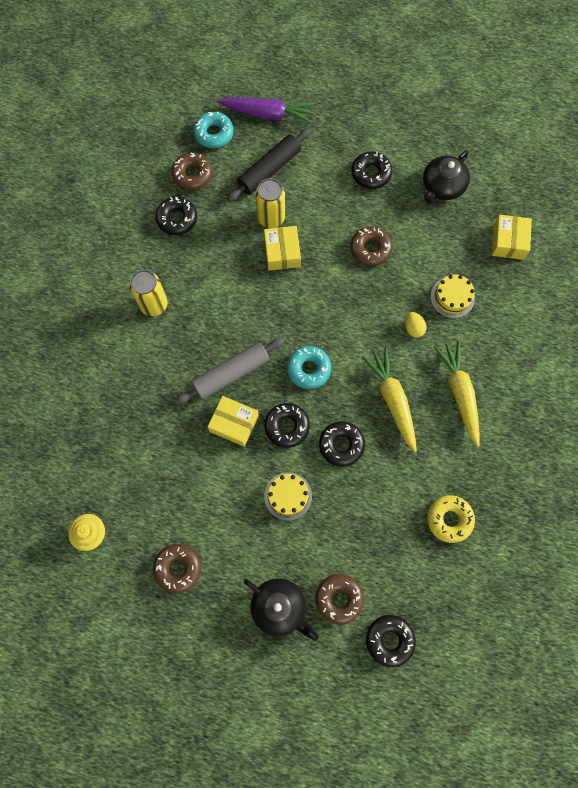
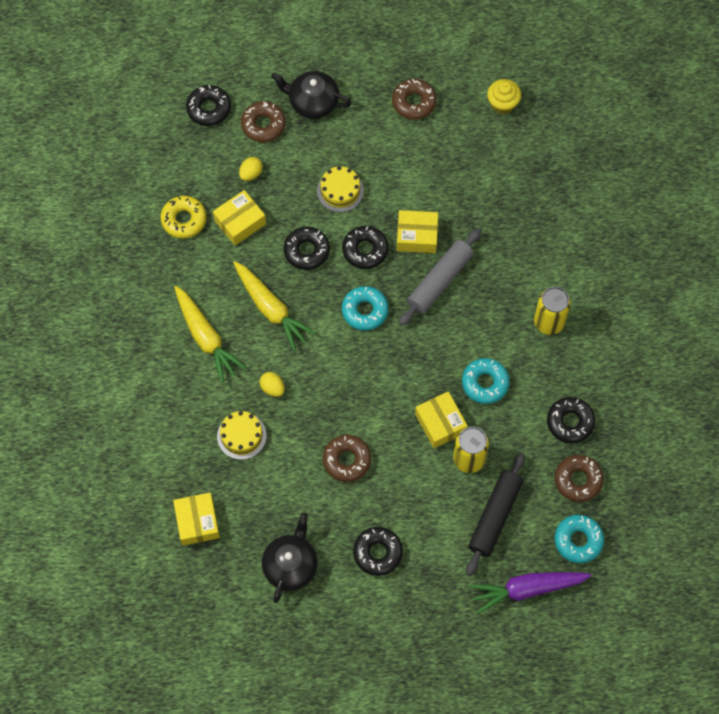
camera: 160 degrees right, 5 degrees down
(231, 272) = (485, 383): none -> turquoise donut
(369, 546) = (251, 174): none -> yellow egg
(395, 497) = (240, 222): none -> yellow box

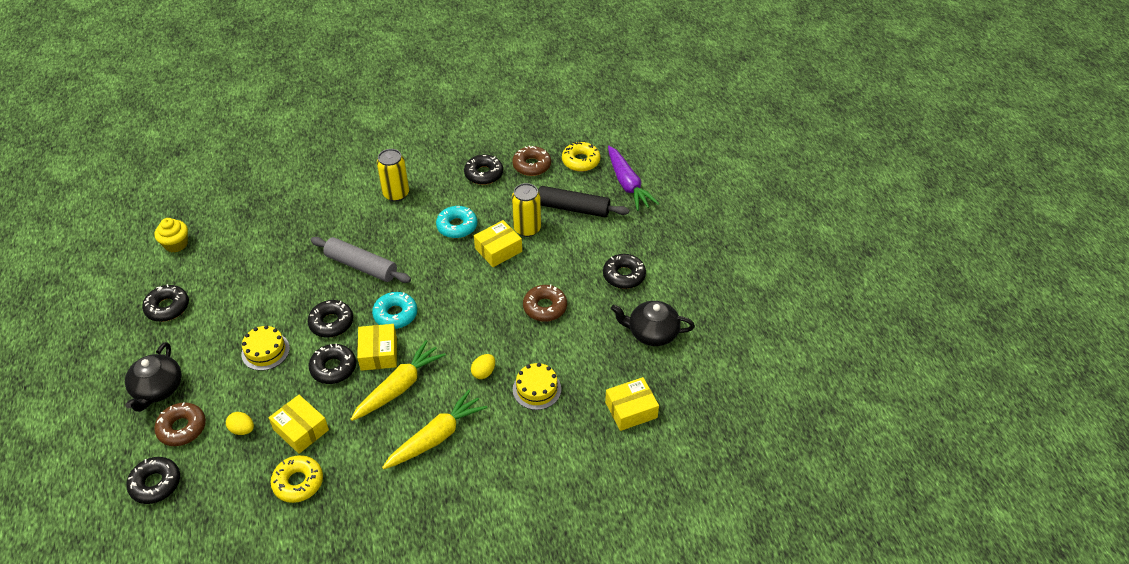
camera: 100 degrees left, 20 degrees down
(414, 102) = (167, 307): brown donut -> black donut
(417, 236) = (315, 287): yellow box -> yellow box (378, 353)
(578, 540) = (581, 161): turquoise donut -> yellow donut

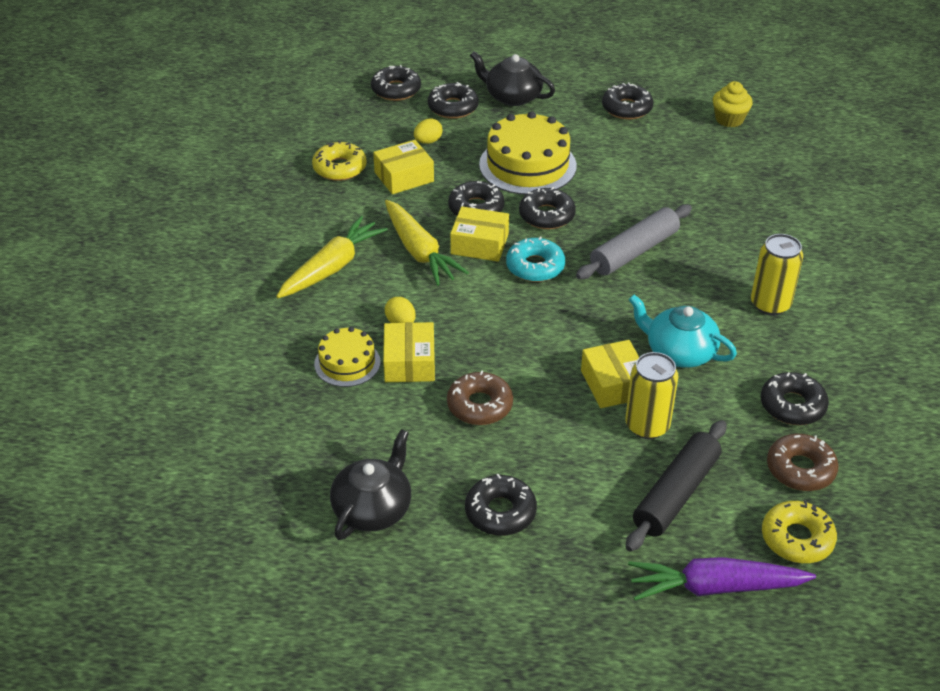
camera: 110 degrees right, 5 degrees down
(182, 428) = (453, 107): brown donut -> black donut
(265, 351) = (527, 165): yellow cake -> yellow cake, size x1.75
(436, 437) = (332, 267): yellow carrot -> yellow carrot turned 120 degrees counterclockwise
(457, 226) = (679, 352): turquoise donut -> turquoise teapot
(631, 410) = (260, 443): yellow box -> yellow box (409, 362)

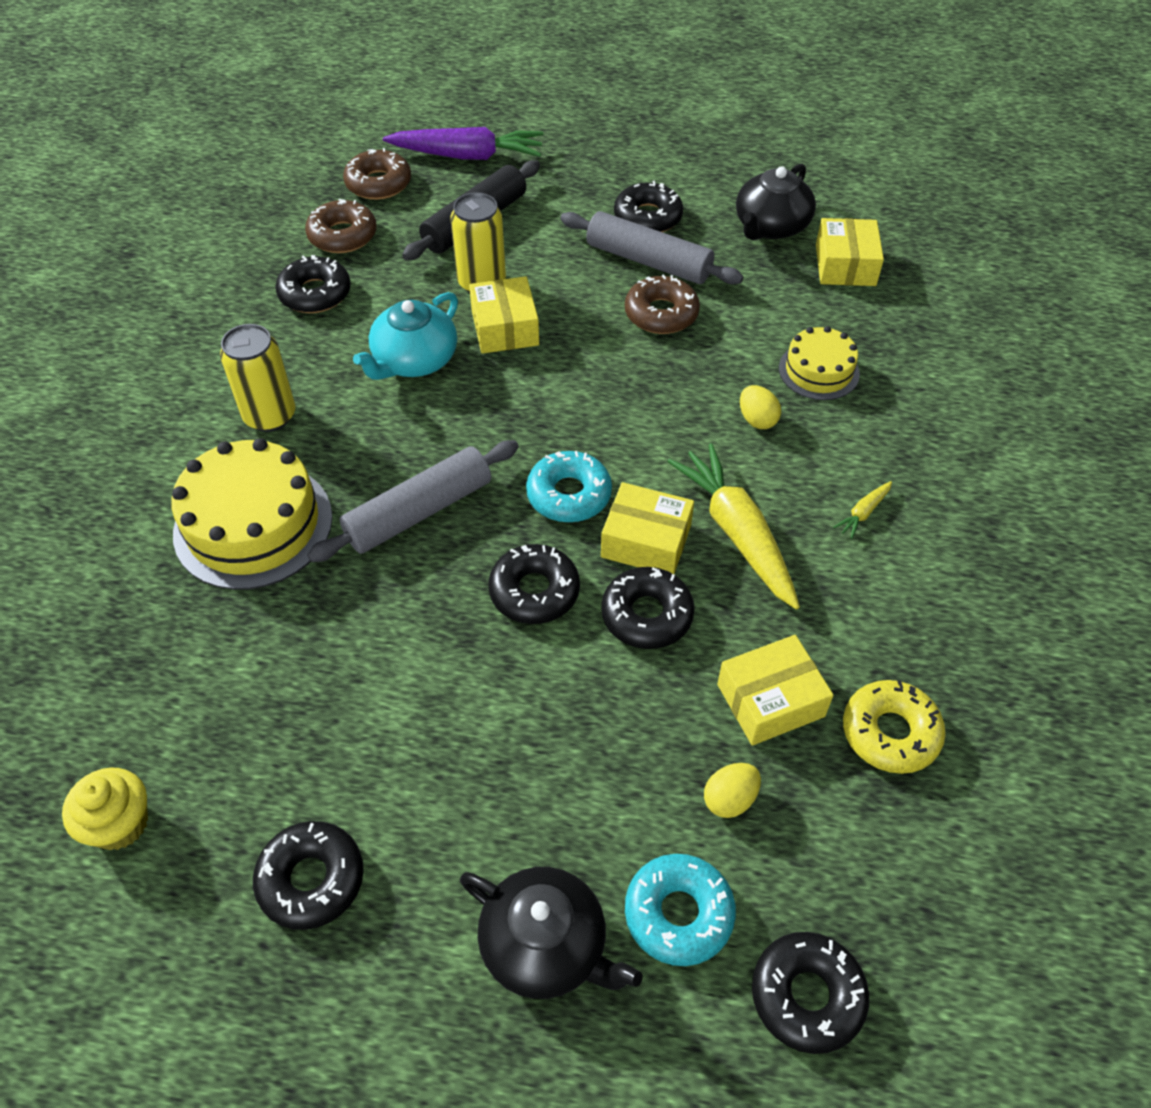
camera: 175 degrees left, 10 degrees up
(332, 267) = (863, 513): yellow carrot -> yellow carrot, size x0.42
(409, 362) = (743, 367): yellow box -> yellow box (845, 265)
(453, 107) = (678, 913): black donut -> turquoise donut
(495, 459) = (648, 261): none -> grey rolling pin
(527, 165) = (546, 715): yellow cake -> yellow cake (253, 525)
(679, 352) = (414, 360): turquoise teapot -> turquoise teapot turned 90 degrees clockwise
(797, 539) = (378, 183): yellow donut -> brown donut

